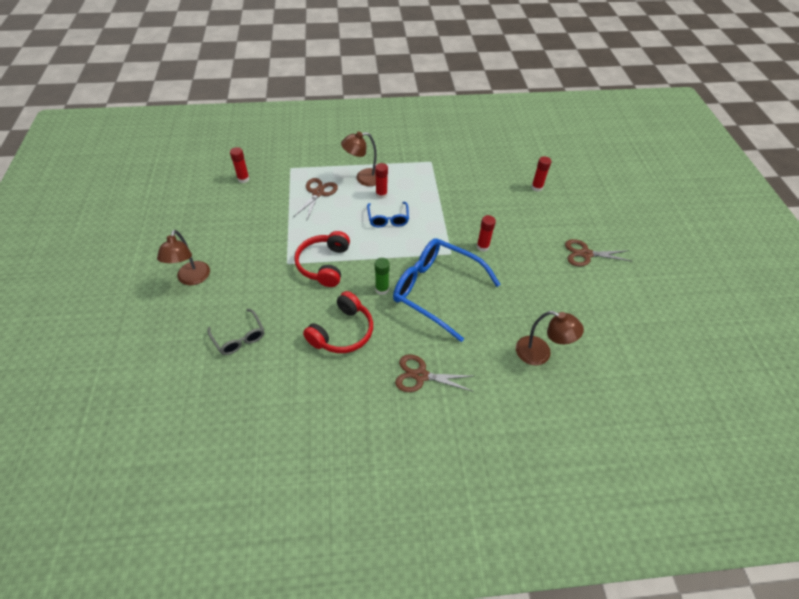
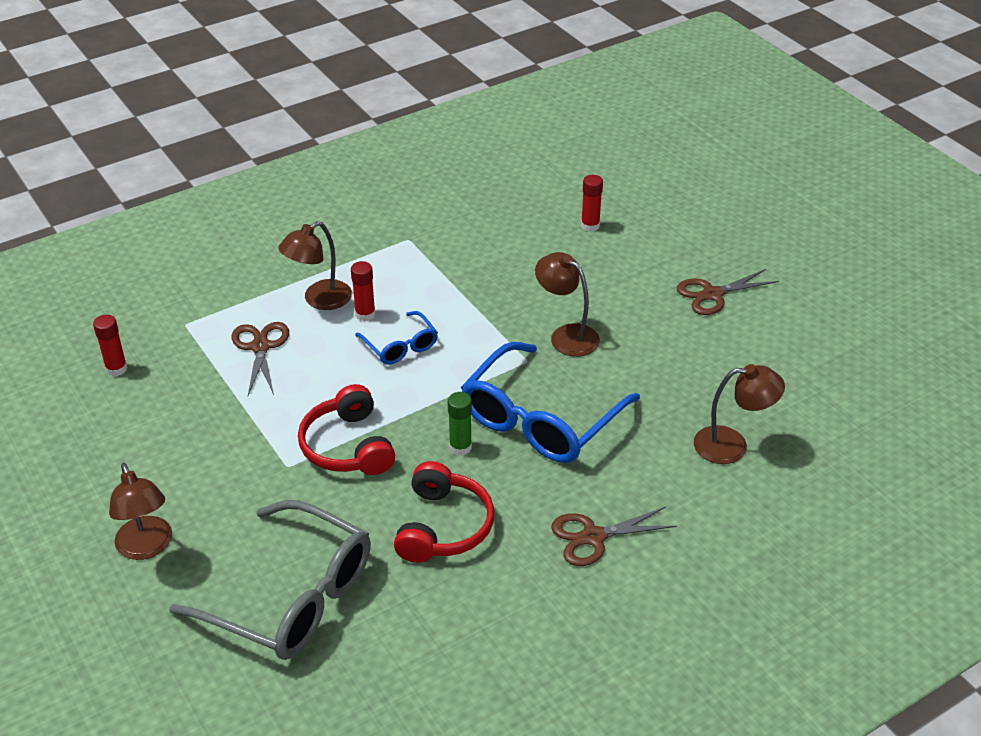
camera: 25 degrees left, 10 degrees down
(239, 337) = (291, 597): grey glasses -> grey glasses, size x2.01
(436, 291) = (540, 419): blue glasses -> blue glasses turned 60 degrees counterclockwise
(482, 247) = (566, 335): red glue stick -> brown lamp

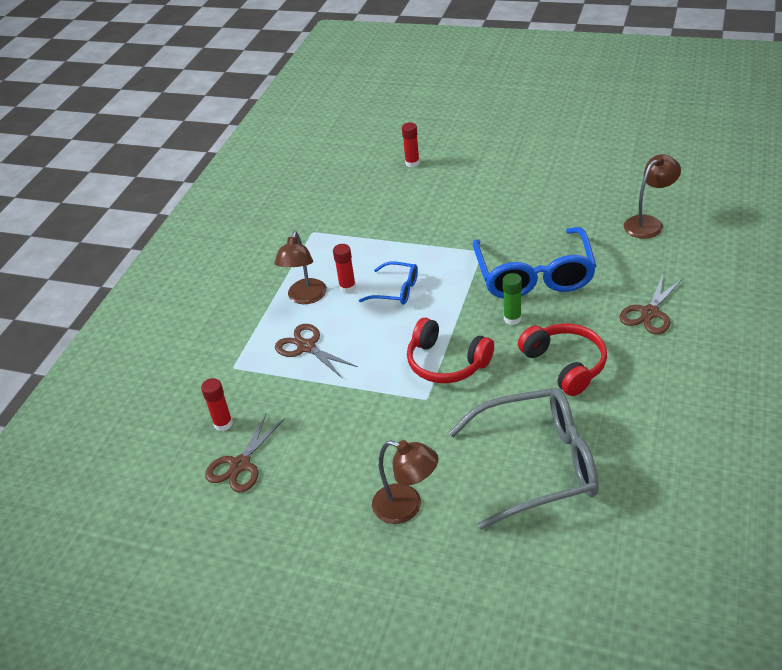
camera: 35 degrees left, 0 degrees up
(566, 335) = (484, 225): brown lamp -> none
(712, 294) = (530, 158): brown scissors -> brown scissors (240, 465)

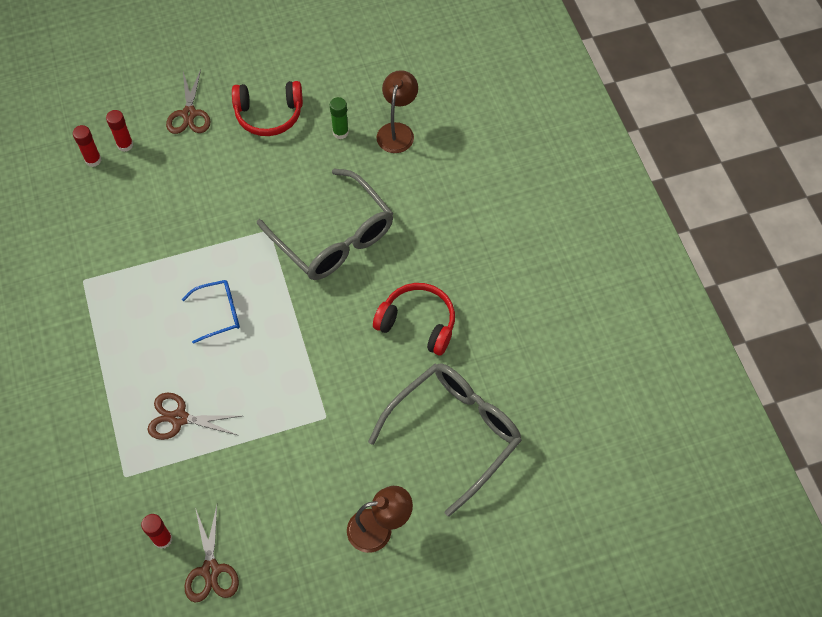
camera: 40 degrees left, 20 degrees up
(305, 297) = (136, 363): brown lamp -> none
(347, 287) = (169, 331): red glue stick -> red glue stick (93, 160)
(446, 363) = (318, 371): red headphones -> red headphones (269, 115)
(512, 319) = (344, 295): green glue stick -> green glue stick (340, 132)
(534, 275) = (333, 237): blue glasses -> grey glasses
(649, 313) = (453, 235): brown scissors -> brown scissors (189, 114)

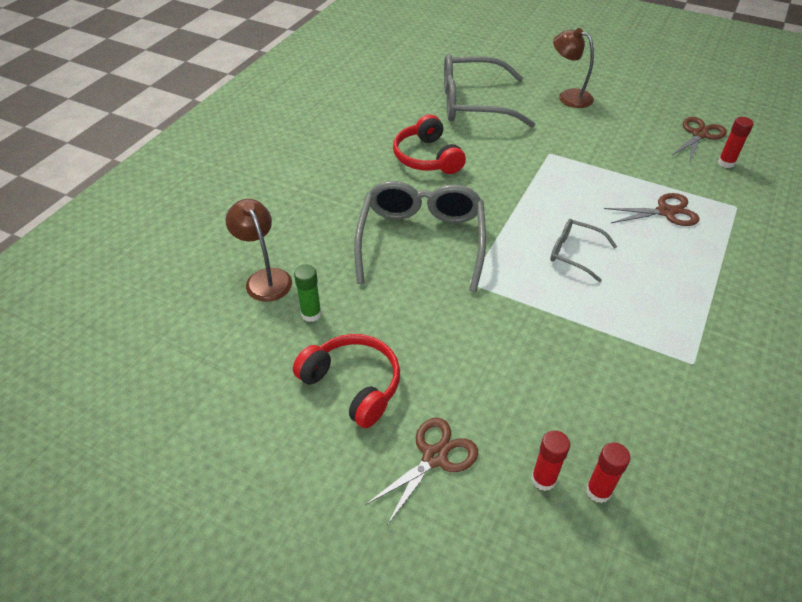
camera: 135 degrees left, 15 degrees down
(179, 418) = (665, 212): brown scissors -> brown scissors turned 60 degrees counterclockwise
(218, 313) = (574, 253): blue glasses -> grey glasses
(397, 131) = (265, 278): brown lamp -> brown lamp turned 90 degrees clockwise

